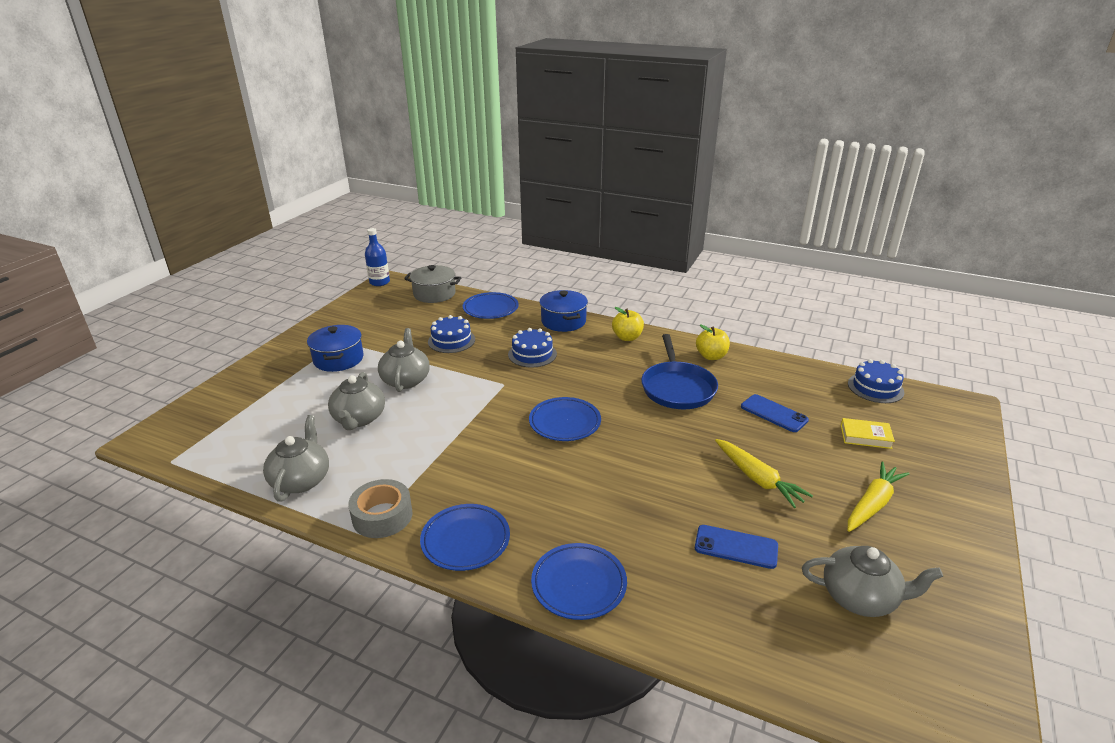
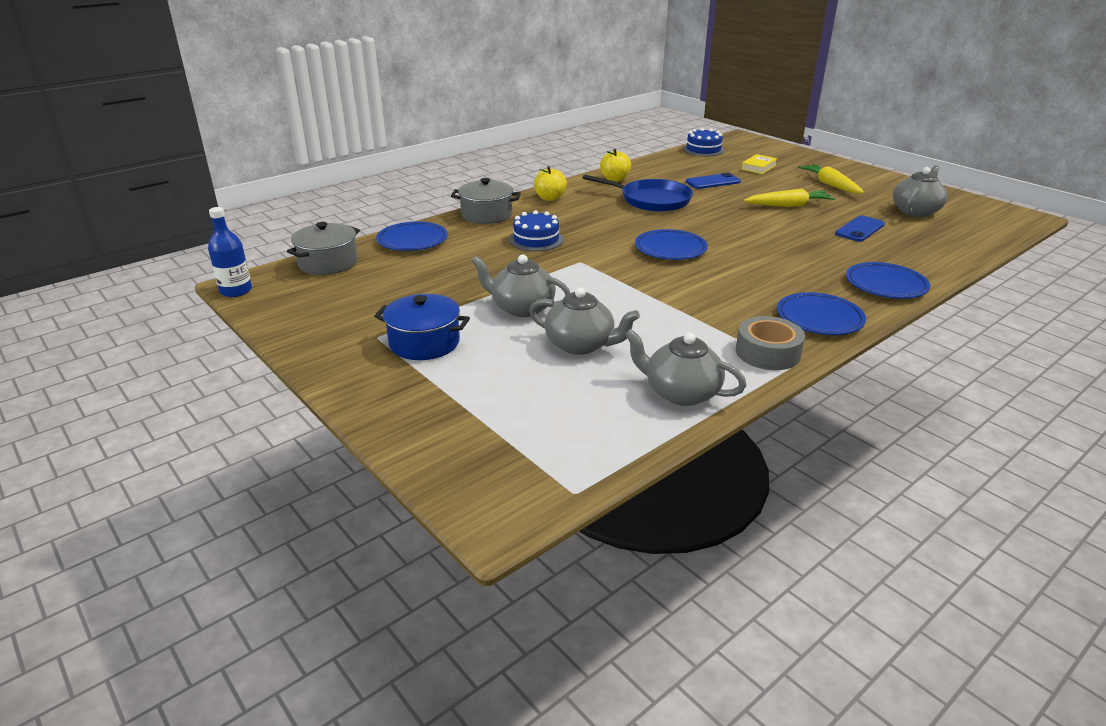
camera: 65 degrees left, 0 degrees up
(451, 340) = (460, 271): blue cake -> none
(563, 321) = (486, 215): blue pot -> grey pot

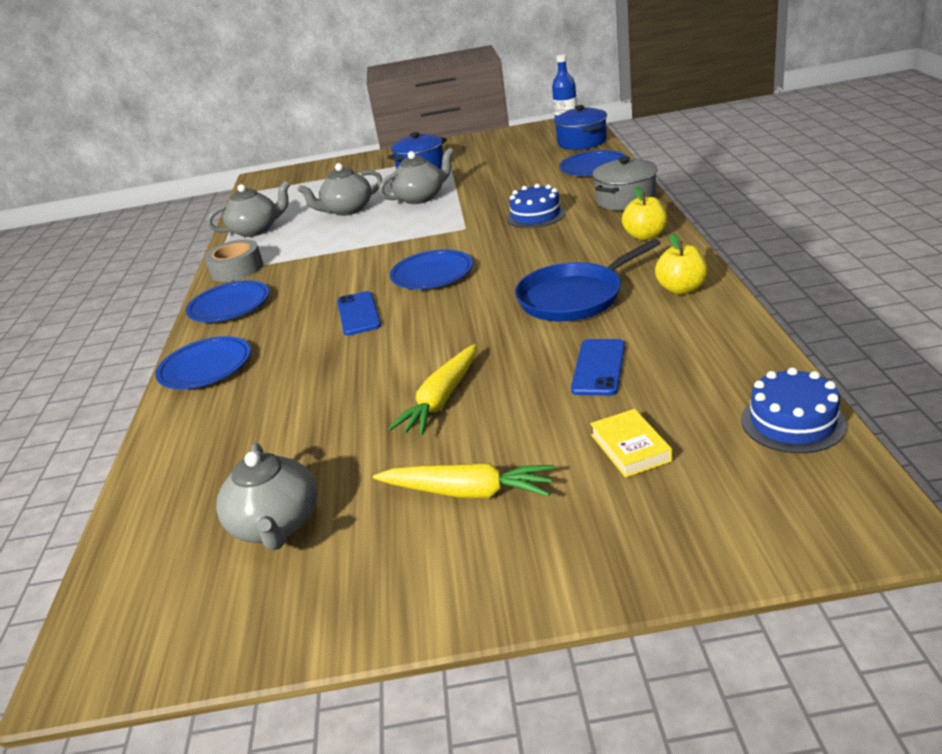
camera: 130 degrees right, 0 degrees up
(328, 263) = (582, 142): grey pot -> blue pot
(859, 229) = (309, 423): blue phone -> blue phone (359, 314)

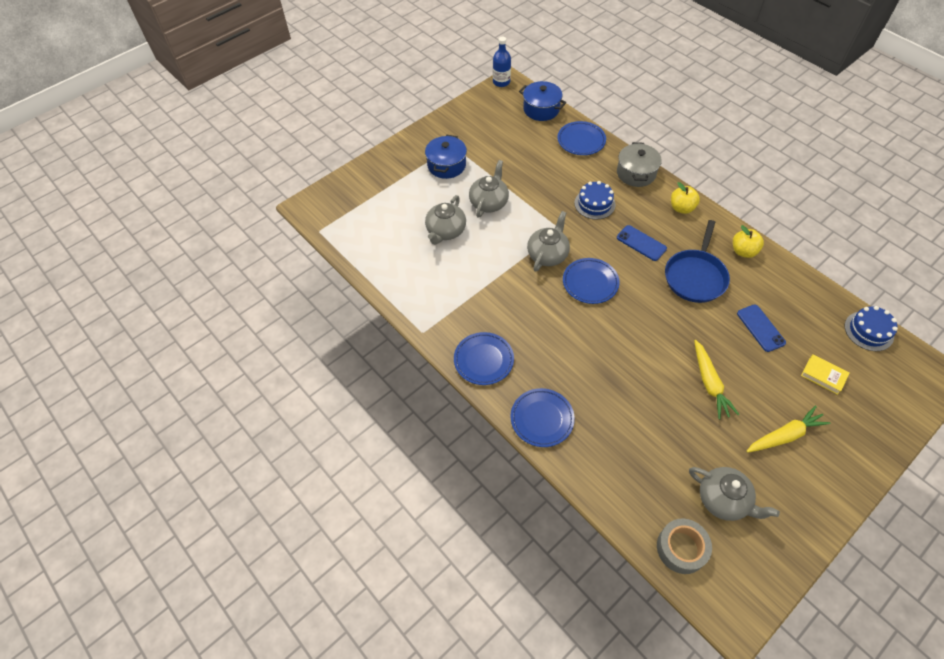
camera: 40 degrees left, 25 degrees up
(237, 269) = (438, 322): grey tape -> grey tape (681, 548)
(256, 230) = (395, 274): grey teapot -> grey teapot (547, 254)
(359, 314) = (584, 335): blue phone -> blue phone (641, 243)

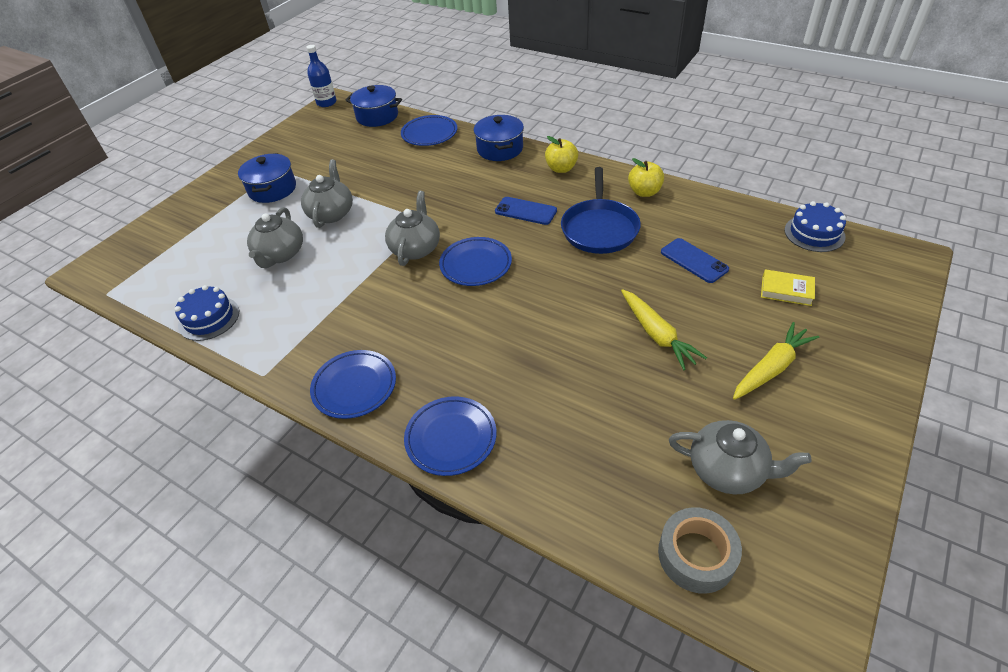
camera: 15 degrees left, 10 degrees down
(594, 204) = (460, 186): blue cake -> blue cake (209, 318)
(636, 173) = (500, 149): grey pot -> blue pot

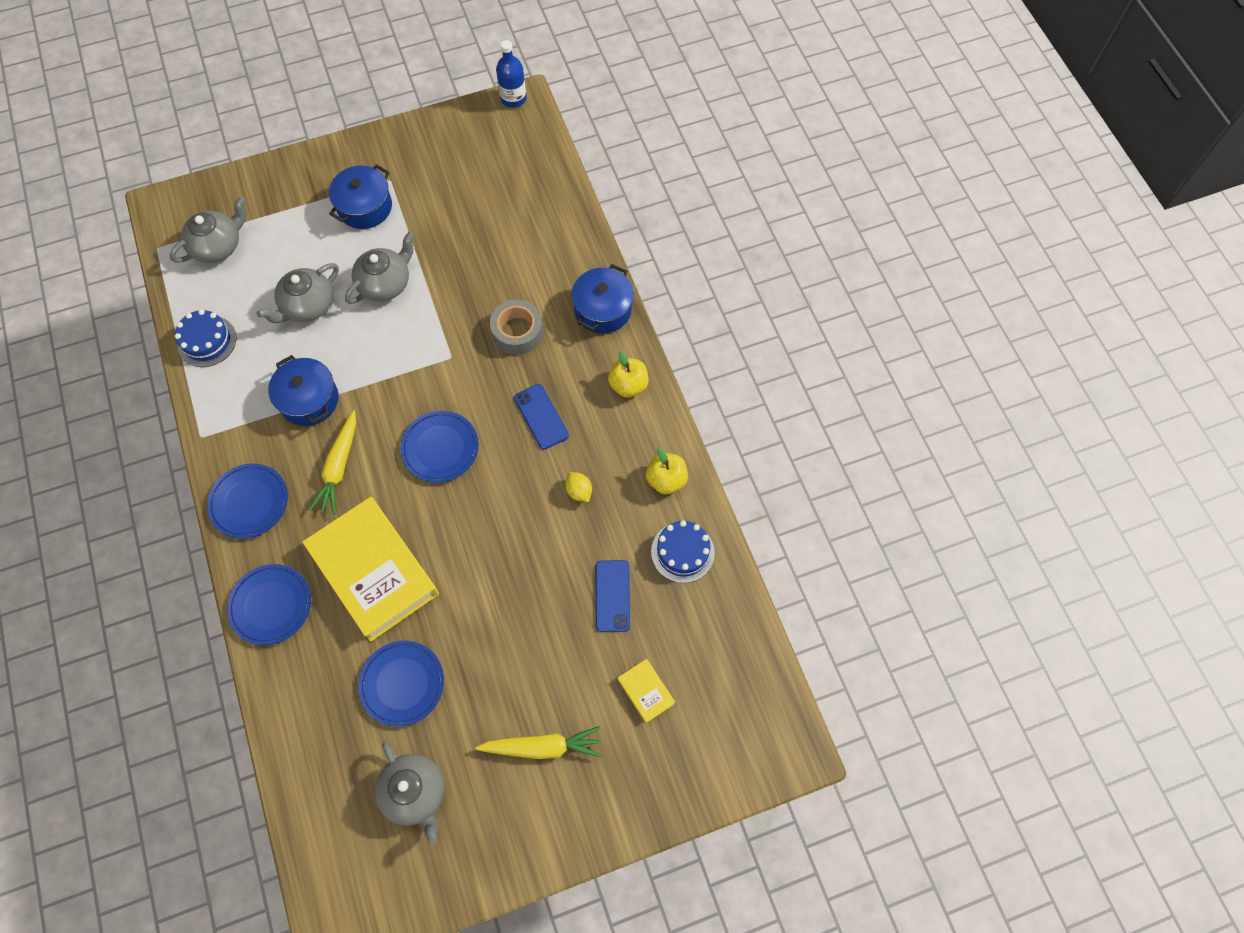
camera: 35 degrees right, 20 degrees up
(377, 116) = (540, 162): blue pot -> blue pot (309, 400)
(415, 248) = (412, 388): grey teapot -> grey teapot (218, 246)
(429, 134) = (562, 232): blue plate -> blue plate (402, 684)
(511, 359) = (373, 571): none -> yellow book
(599, 228) = (579, 491): blue pan -> yellow lemon
(657, 335) = (498, 643): yellow carrot -> yellow carrot (339, 467)
(696, 555) = (329, 828): grey tape -> grey tape (517, 332)
(814, 233) = (749, 656): blue cake -> blue cake (682, 552)

